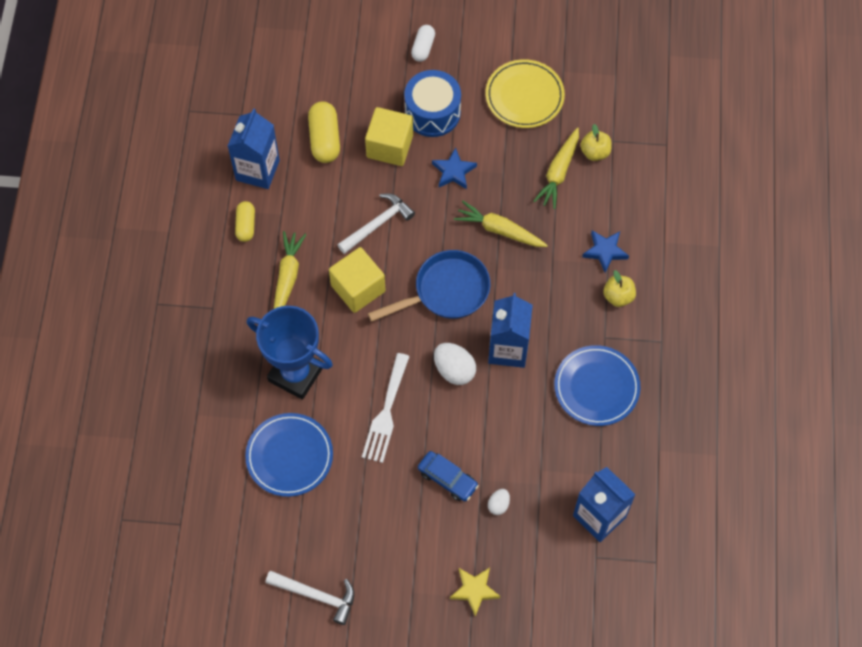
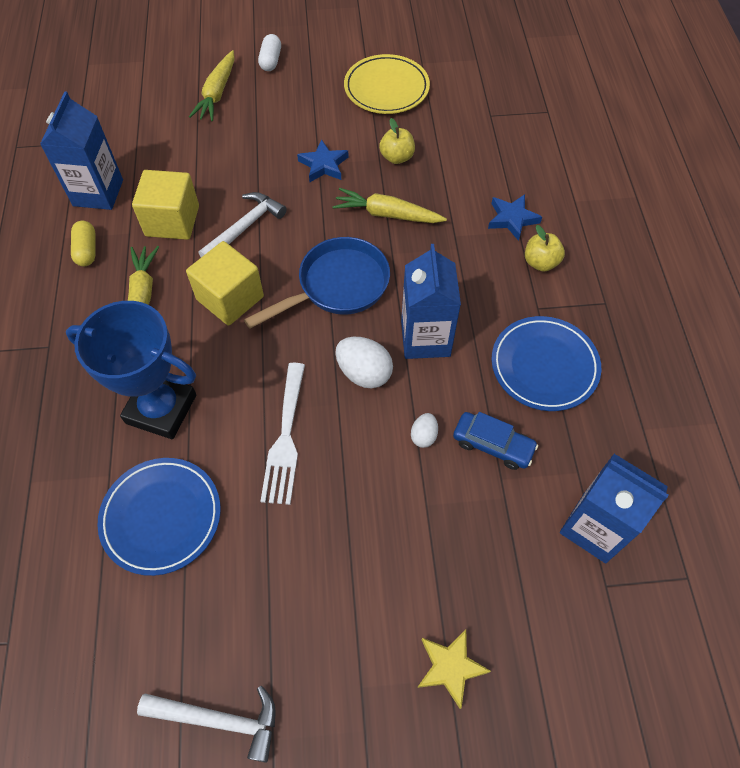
camera: 10 degrees left, 5 degrees down
(325, 139) = (173, 153): yellow capsule -> none
(389, 146) = (248, 151): yellow cube -> yellow cube (172, 221)
(432, 112) = (290, 114): blue drum -> none
(447, 479) = (381, 512): blue car -> blue car (493, 445)
(498, 505) = (456, 535): white egg -> white egg (423, 436)
(558, 172) = (440, 151): yellow carrot -> yellow carrot (217, 93)
(595, 152) = (474, 127): yellow apple -> yellow apple (397, 157)

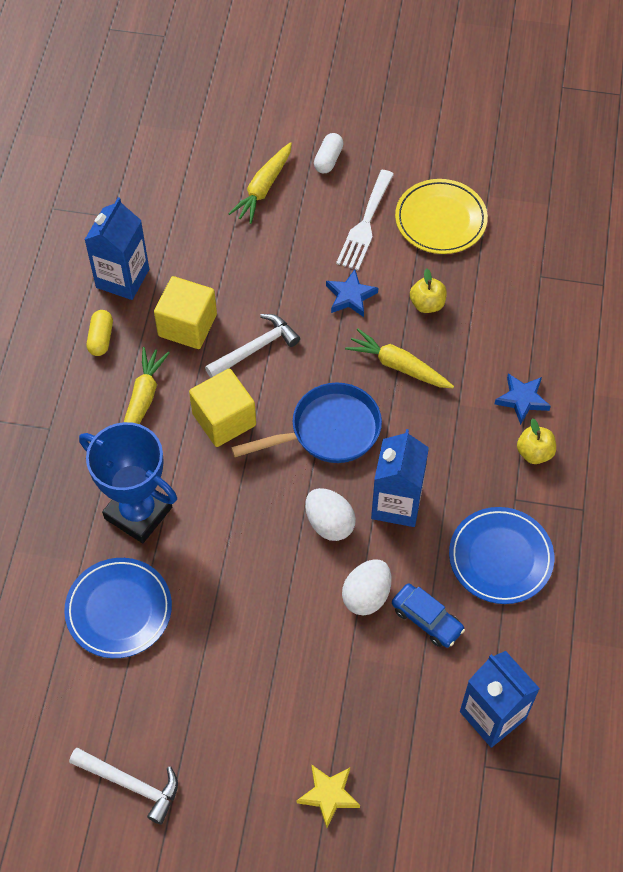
camera: 15 degrees right, 0 degrees up
(285, 439) = (241, 567): white fork -> white fork (365, 224)
(423, 436) = (366, 596): white egg -> white egg, size x1.80

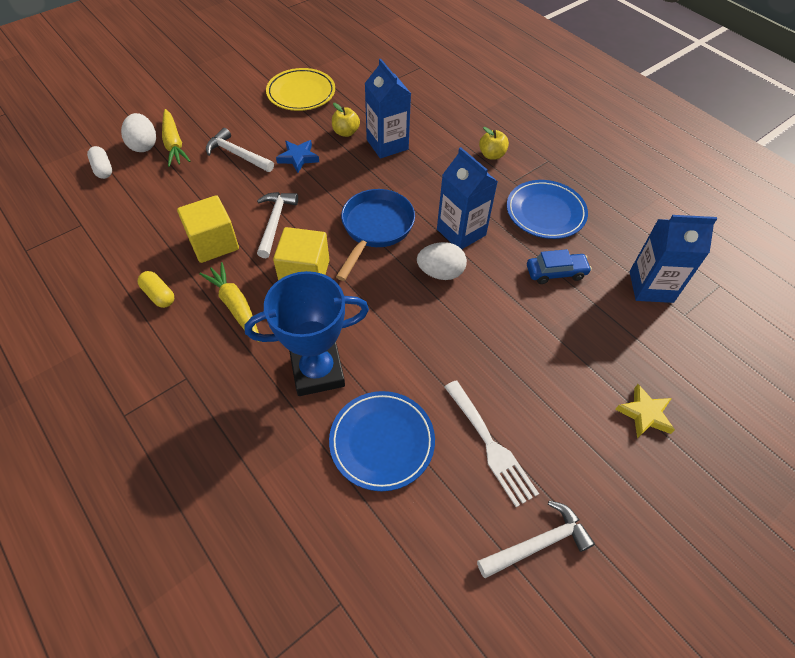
camera: 50 degrees left, 5 degrees down
(122, 278) = (133, 251): blue carton -> blue carton (387, 144)
(303, 247) = (237, 154): none -> white hammer
(328, 159) = (198, 107): white capsule -> white capsule (103, 169)
(365, 224) = (261, 121): white fork -> white fork (491, 446)
(366, 596) = (511, 290): white egg -> white egg (144, 145)
(398, 366) = (370, 169): yellow carrot -> none
(522, 399) = (453, 137): blue star -> none

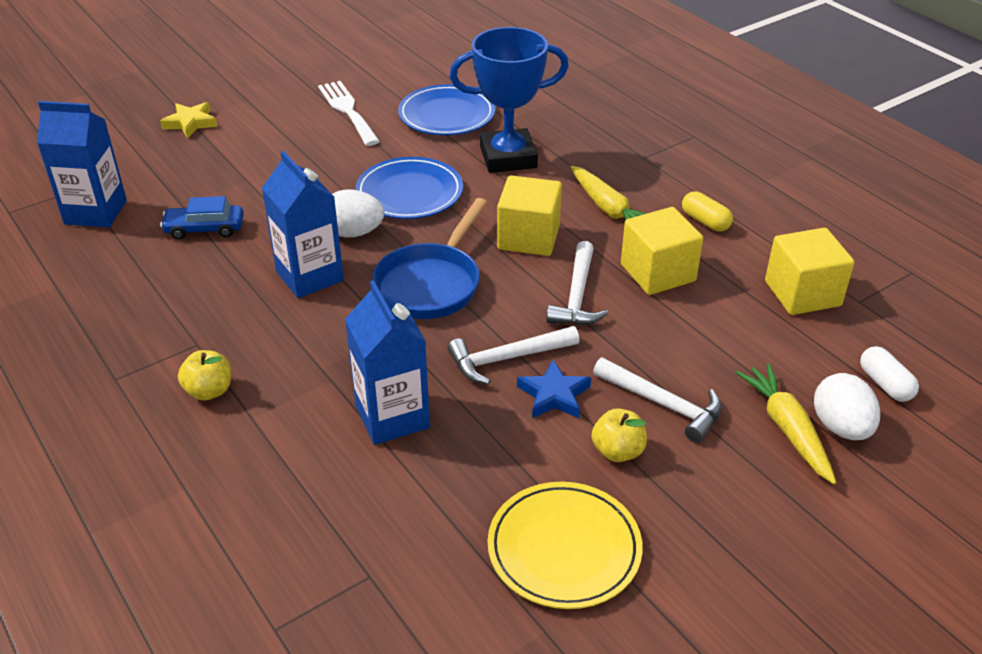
camera: 175 degrees left, 15 degrees down
(117, 229) = (802, 293): none -> yellow cube
(346, 132) = (468, 445): yellow apple -> yellow apple (617, 451)
(538, 543) = (330, 68): white hammer -> white hammer (507, 359)
(545, 212) = (173, 298): blue plate -> blue plate (409, 193)

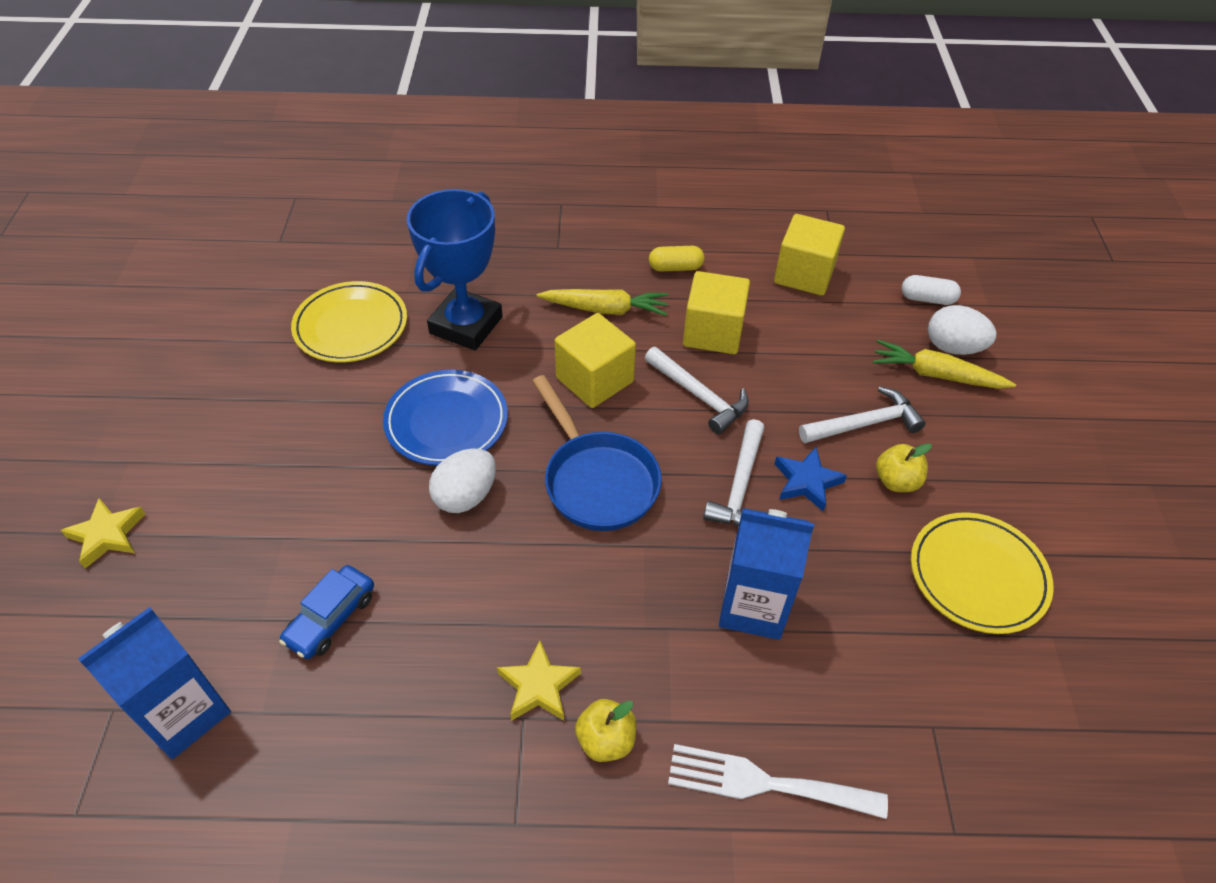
camera: 55 degrees left, 10 degrees up
(227, 339) = (538, 686): none -> yellow star
(309, 276) = (501, 566): blue carton -> none
(347, 110) = (252, 391): white fork -> white fork (764, 783)
(447, 115) = (351, 326): blue plate -> yellow plate

